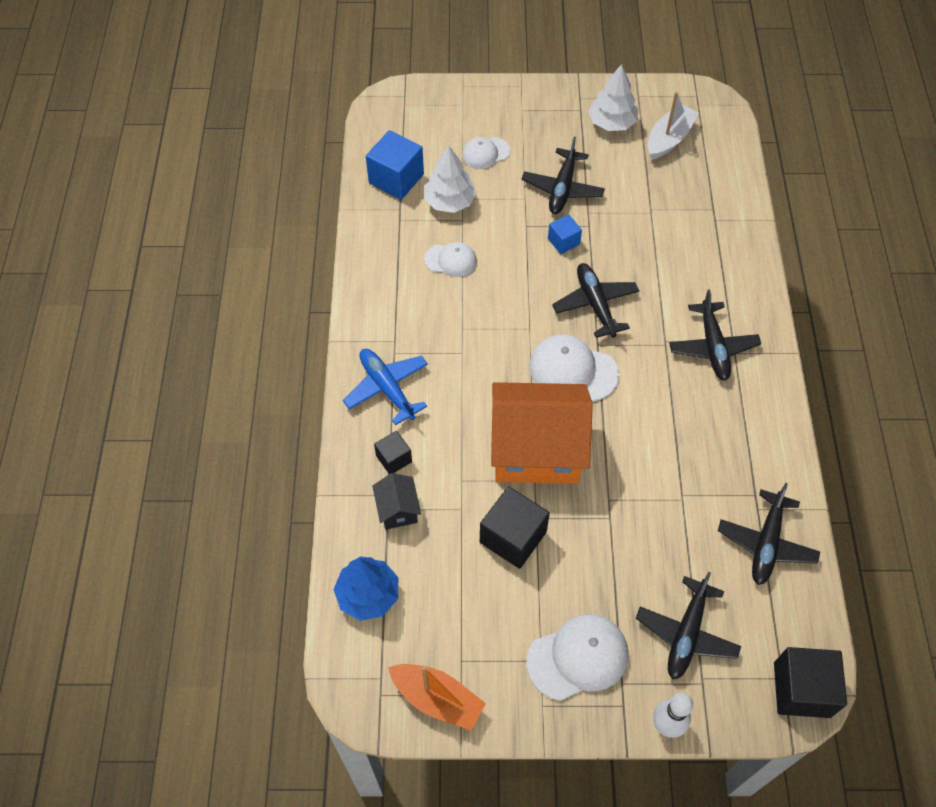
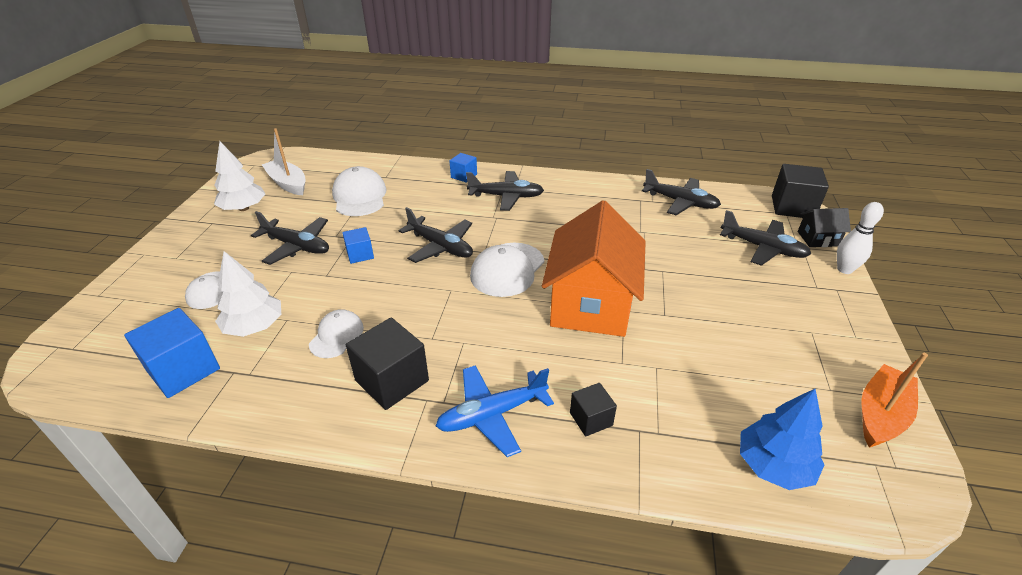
camera: 80 degrees left, 20 degrees down
(398, 509) = (658, 423): black house -> black house (817, 239)
(513, 537) = (686, 333): black cube -> black cube (392, 380)
(578, 657) = (801, 308): white cap -> white cap (359, 196)
(595, 304) = (440, 246): black plane -> black plane turned 135 degrees counterclockwise
(745, 295) = (464, 176): none -> blue cube

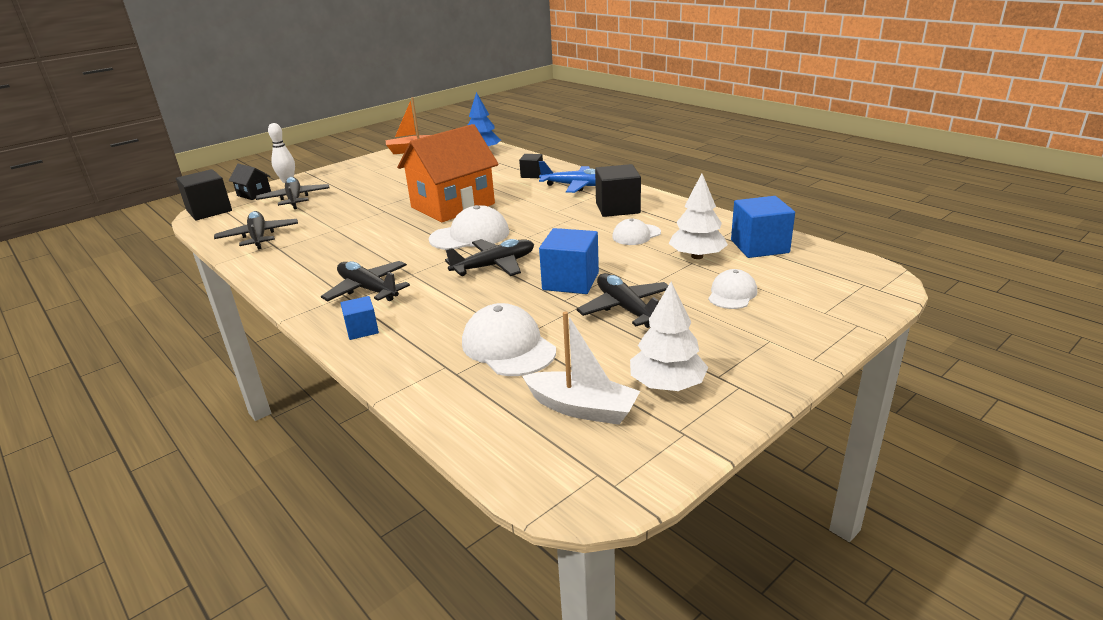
camera: 140 degrees left, 10 degrees down
(288, 184) = (582, 408): white boat -> white boat turned 60 degrees counterclockwise
(359, 196) = (508, 346): white cap -> white cap turned 120 degrees clockwise
(360, 254) = (570, 281): blue cube -> blue cube, size x1.77
(440, 246) = (494, 266): black plane -> black plane turned 75 degrees clockwise

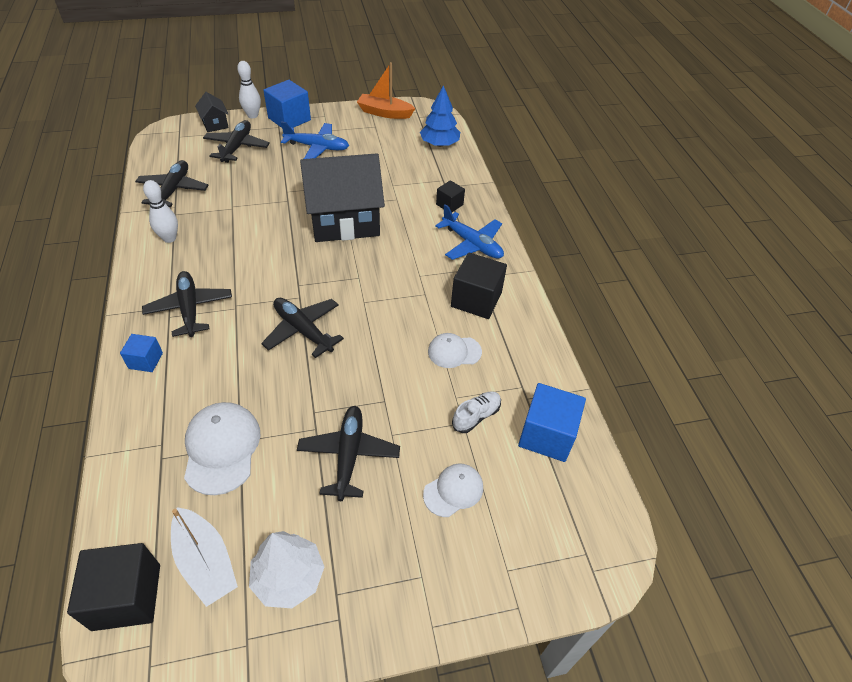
camera: 25 degrees right, 20 degrees up
(209, 211) = (168, 133): black cube -> black cube (127, 596)
(292, 261) = (169, 238): none -> white bowling pin
(375, 180) = (317, 147): none -> blue plane
(453, 206) = (344, 221): orange house -> black house
(470, 236) = (320, 275): white cap -> none
(494, 266) = (303, 330): black plane -> black plane turned 135 degrees counterclockwise
(570, 281) = (340, 389): blue cube -> blue cube (289, 119)
(697, 256) = (476, 416): white tree -> white shoe

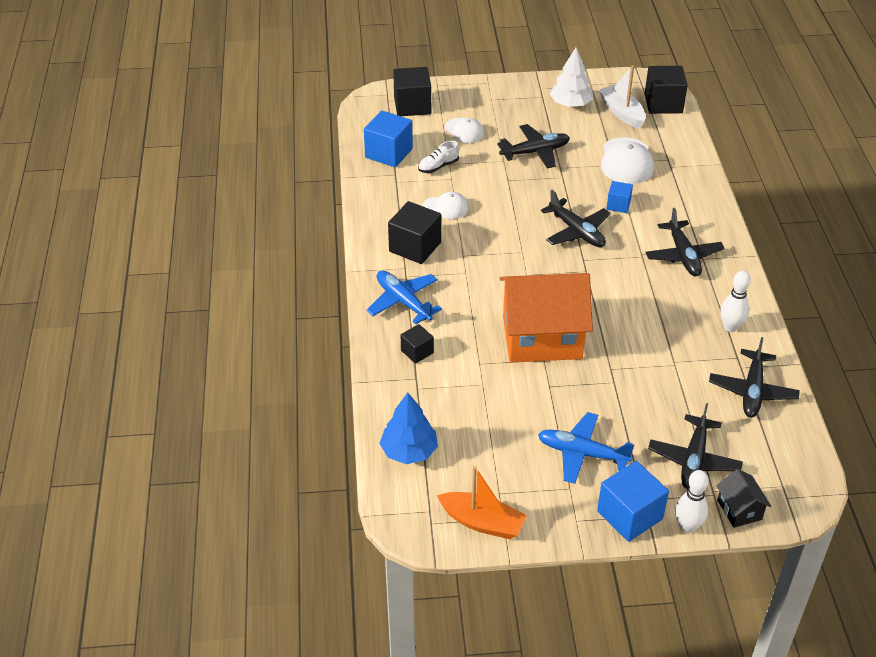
camera: 170 degrees left, 5 degrees down
(145, 360) = (705, 217): blue cube -> blue cube (618, 205)
(344, 221) = (542, 337): black house -> orange house
(349, 455) = (535, 152): black plane -> black plane turned 120 degrees counterclockwise
(453, 491) = (464, 131): white cap -> white cap turned 105 degrees counterclockwise
(544, 544) = (412, 105): none -> black cube

